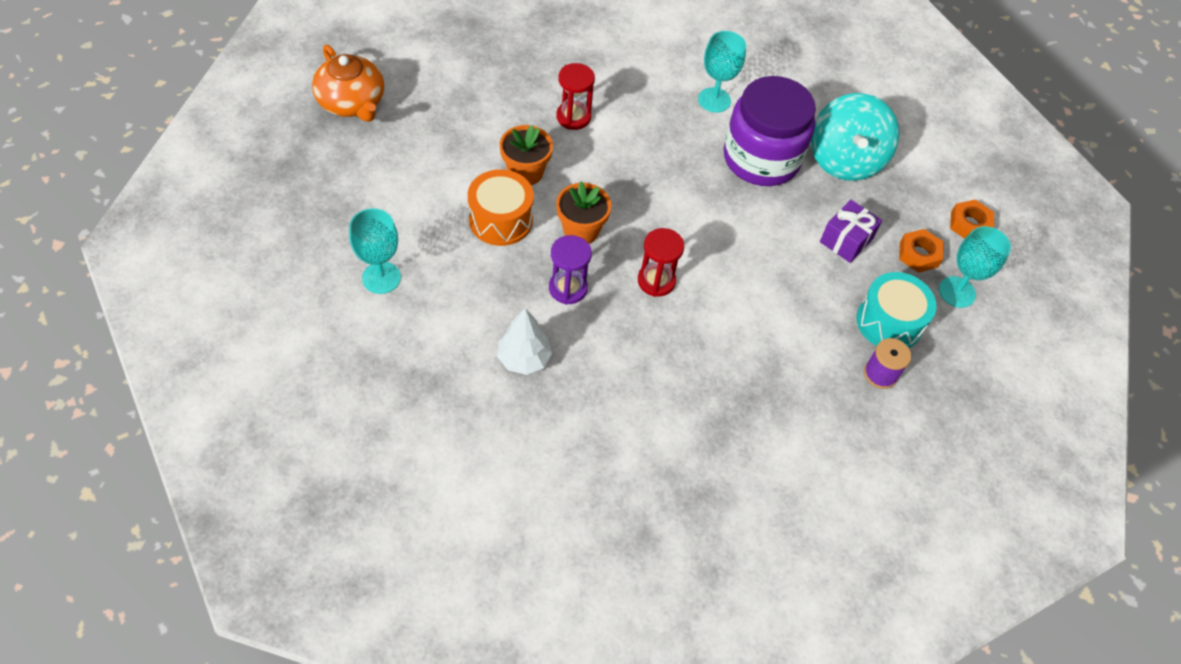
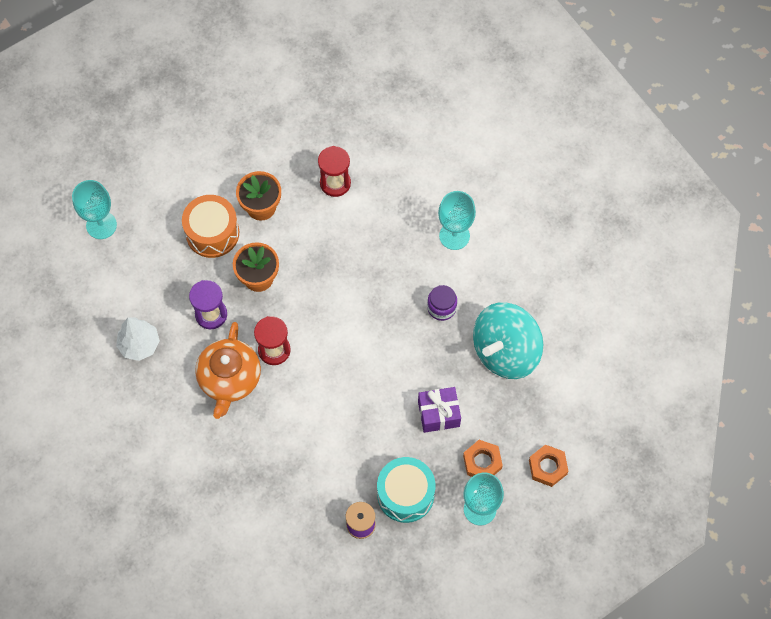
camera: 45 degrees right, 10 degrees up
(352, 102) = (192, 73): orange teapot -> orange teapot (229, 378)
(761, 158) = (441, 308): purple jar -> purple jar, size x0.40

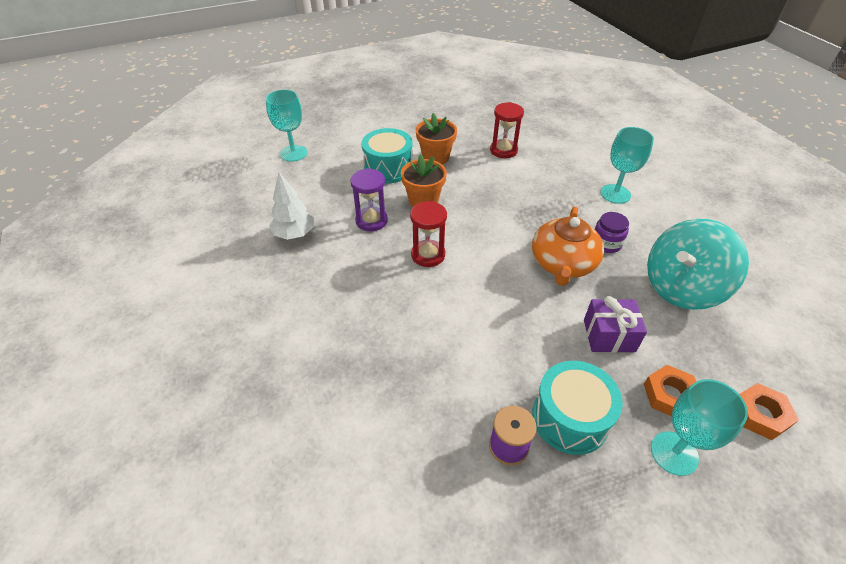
camera: 10 degrees right, 20 degrees down
(212, 233) = (388, 168): orange drum -> turquoise drum
(229, 378) = (376, 272): orange teapot -> orange teapot (562, 264)

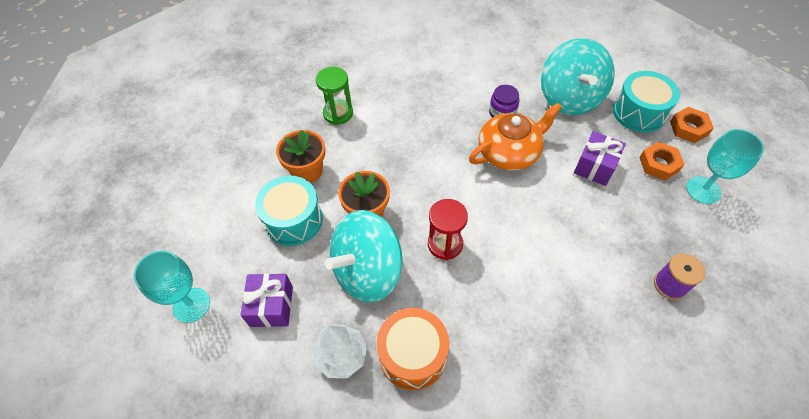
camera: 60 degrees left, 10 degrees up
(313, 186) = (271, 306): none -> purple gift
(315, 271) = (413, 355): none -> orange drum
(371, 221) = (367, 271): purple hourglass -> turquoise spinning top
(503, 150) = (338, 113): red hourglass -> green hourglass
(562, 264) = (509, 152): orange teapot -> orange teapot turned 75 degrees counterclockwise
(570, 418) = (658, 232): turquoise drum -> turquoise drum (639, 112)
(615, 194) = (450, 73): turquoise goblet -> none

